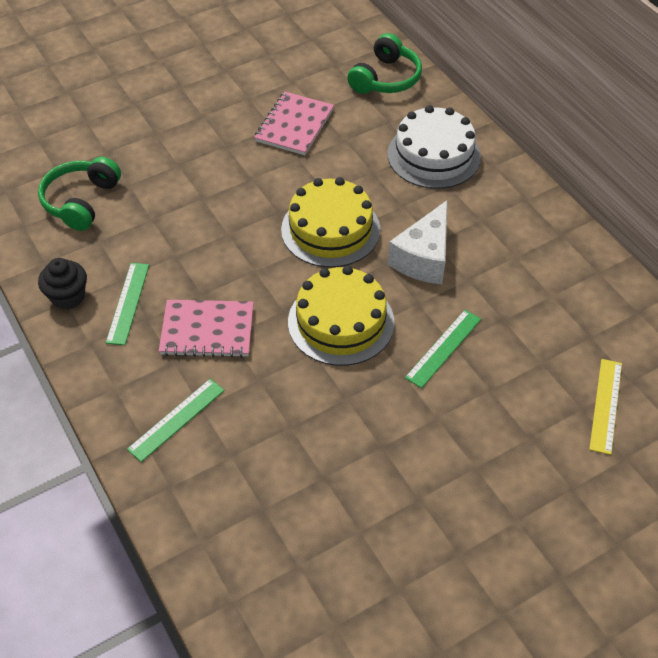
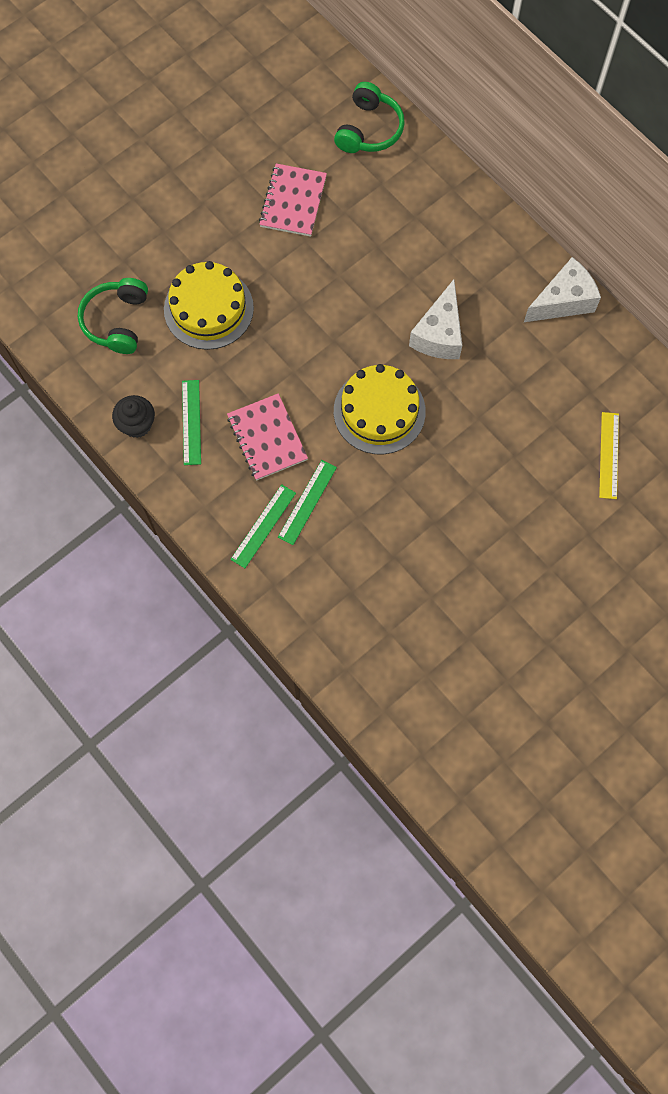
camera: 10 degrees left, 20 degrees up
(207, 330) = (267, 438): pink notebook -> pink notebook turned 75 degrees clockwise
(330, 229) = (351, 316): yellow cake -> yellow cake (208, 308)
(433, 155) = (430, 217): white cake -> none
(443, 348) = (470, 423): green ruler -> green ruler (307, 502)
(568, 246) = (563, 301): none -> white cheese

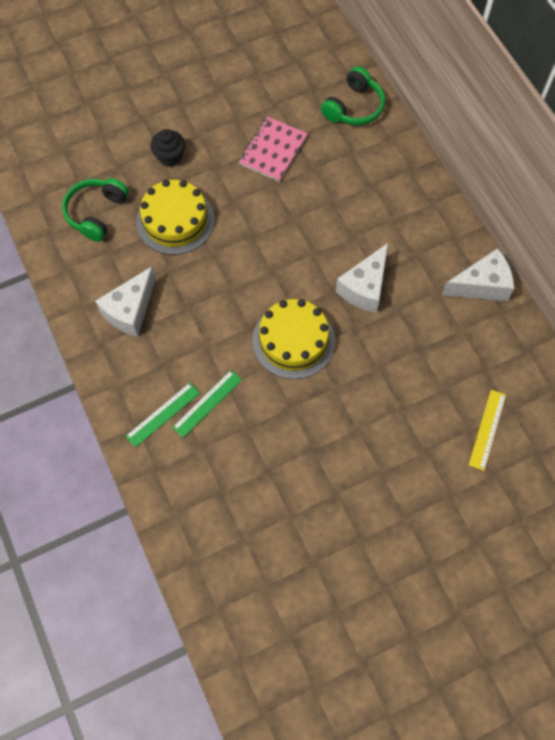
camera: 15 degrees right, 5 degrees down
(137, 424) = (84, 301): black cupcake -> black cupcake (170, 157)
(191, 422) = (130, 310): green ruler -> white cheese
(267, 438) = (190, 340): pink notebook -> none

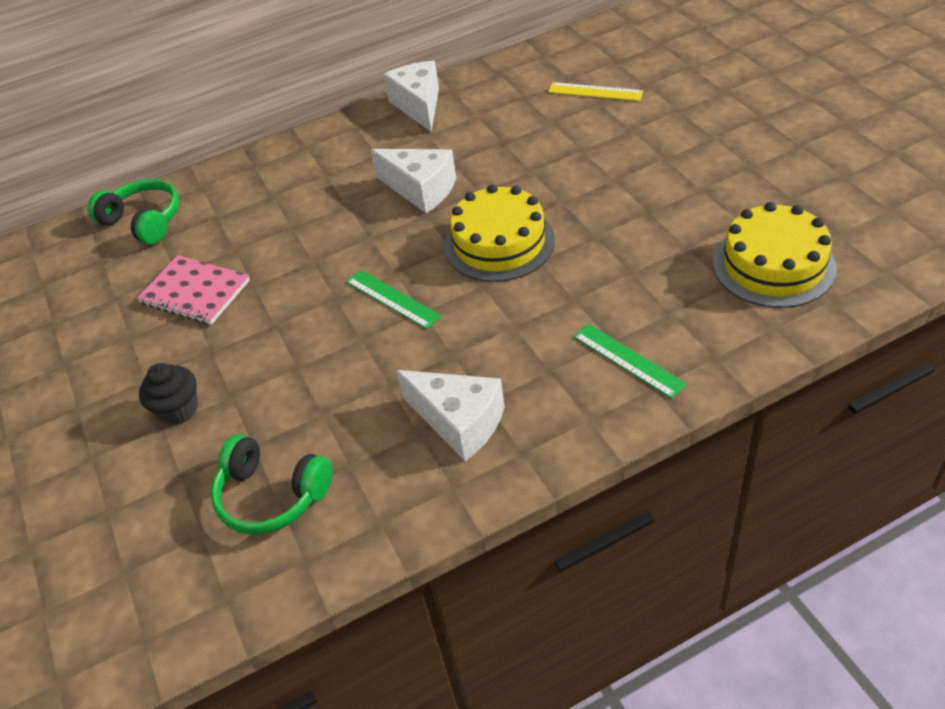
camera: 85 degrees left, 20 degrees down
(175, 220) = (300, 387): yellow cake -> yellow cake (773, 265)
(207, 403) = (602, 315): green ruler -> green ruler (392, 299)

